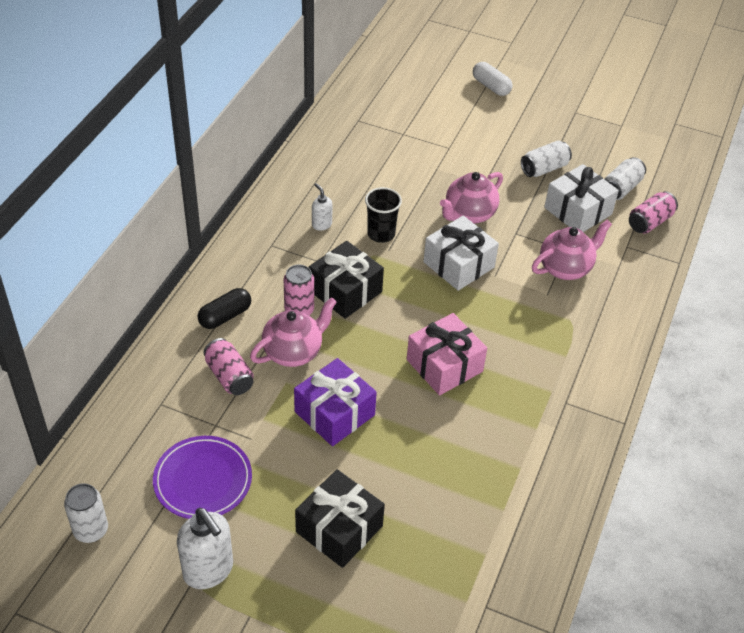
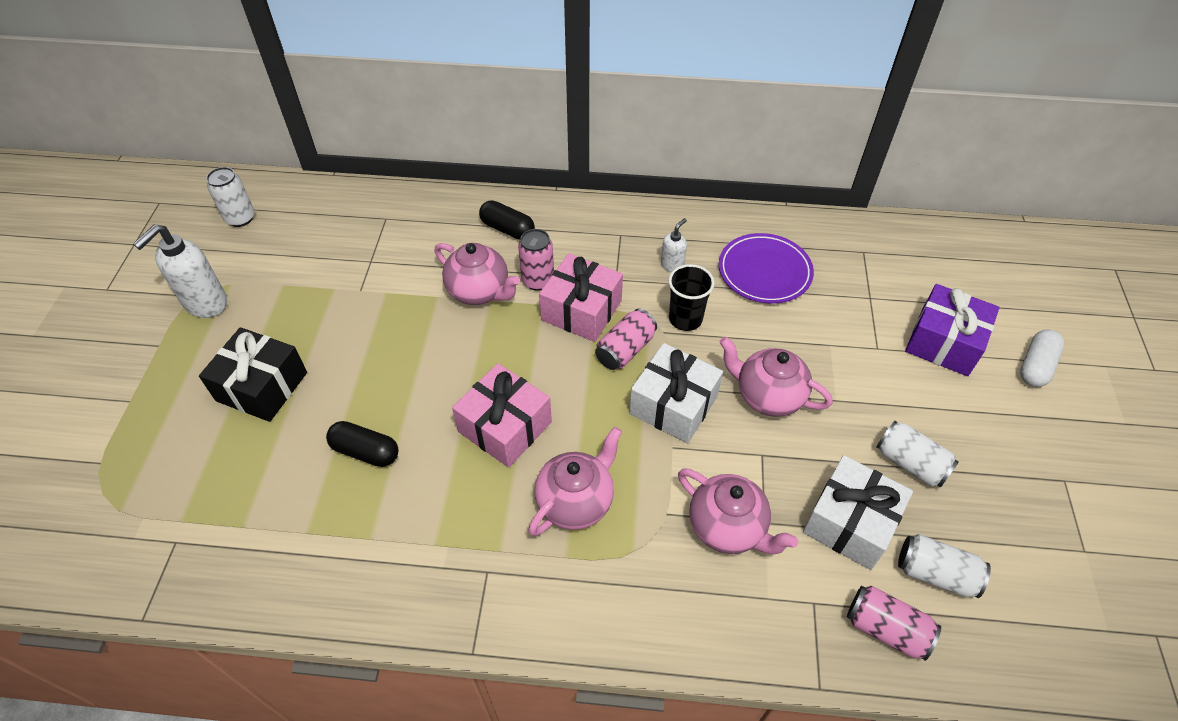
camera: 75 degrees right, 5 degrees up
(203, 480) = (304, 271): purple plate -> purple plate (764, 271)
(229, 376) = (432, 254): pink can -> pink can (625, 349)
(334, 413) = (407, 345): purple gift -> purple gift (944, 342)
(345, 291) = (581, 310): black gift -> pink gift
(437, 460) = (365, 451): none -> black capsule
(523, 340) = (576, 501): none -> pink teapot

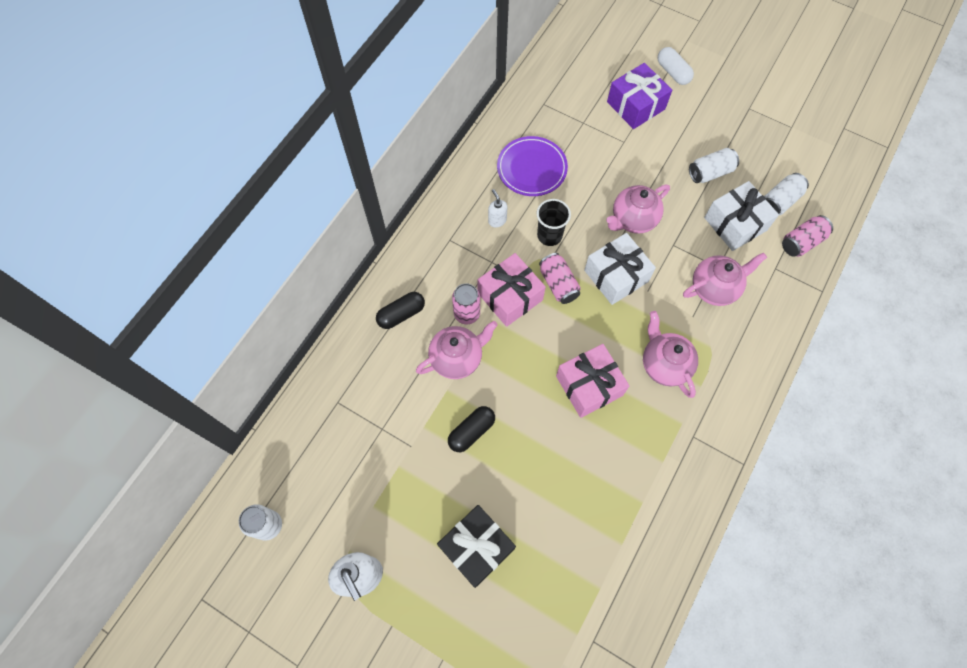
camera: 65 degrees left, 15 degrees up
(365, 451) = (570, 485): black capsule -> black capsule (471, 431)

